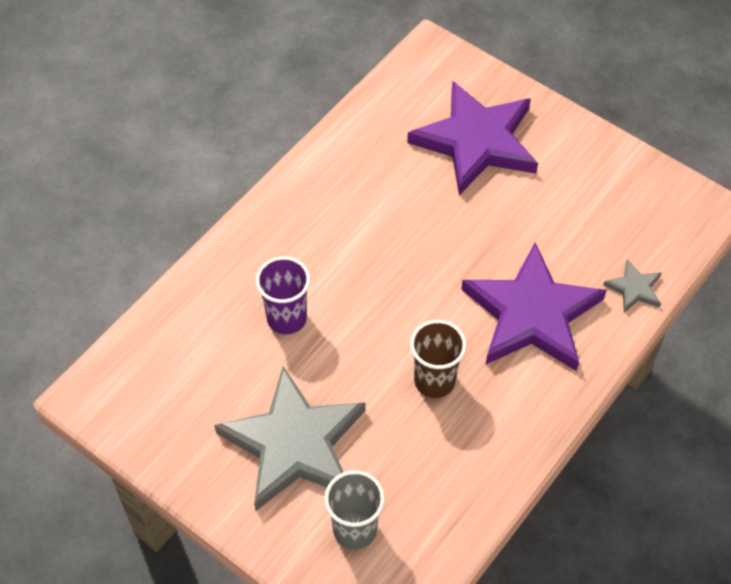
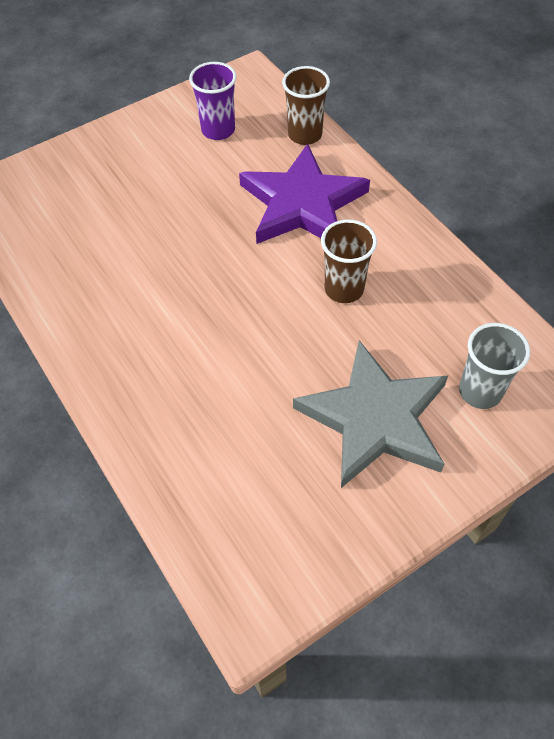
camera: 70 degrees left, 0 degrees up
(286, 318) = (229, 389): purple cup -> purple cup (218, 130)
(476, 142) = (104, 189): purple star -> none
(634, 288) = (305, 135): grey star -> brown cup

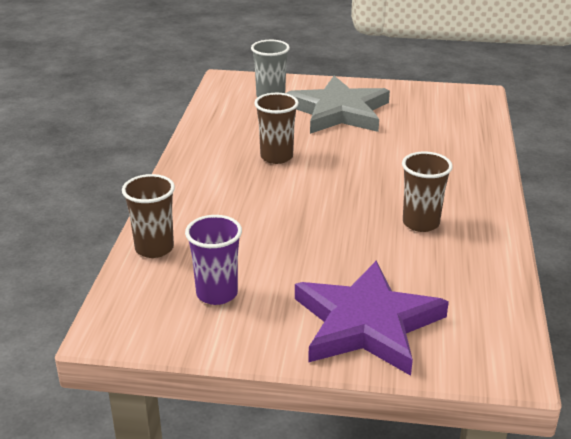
camera: 140 degrees left, 25 degrees down
(133, 287) = (421, 223): none -> brown cup
(302, 203) = (232, 207): purple star -> purple star (366, 323)

